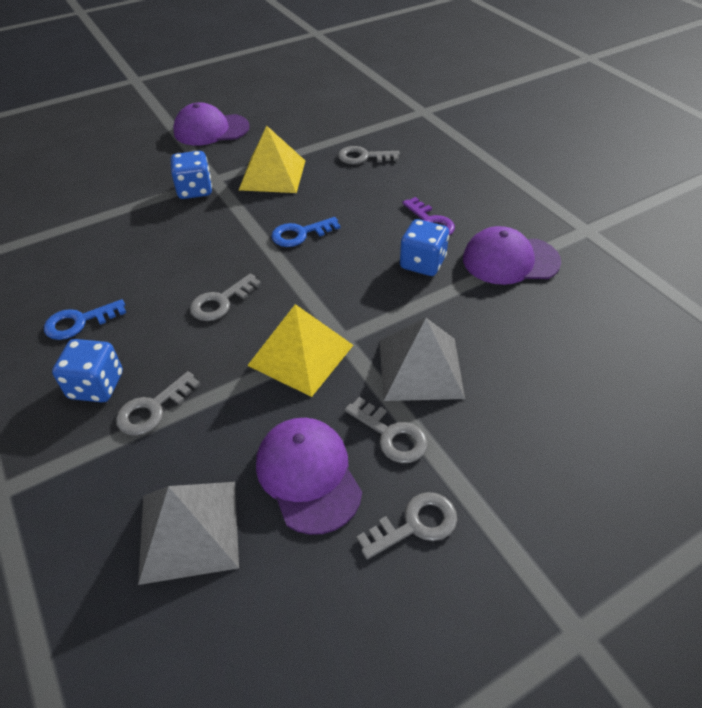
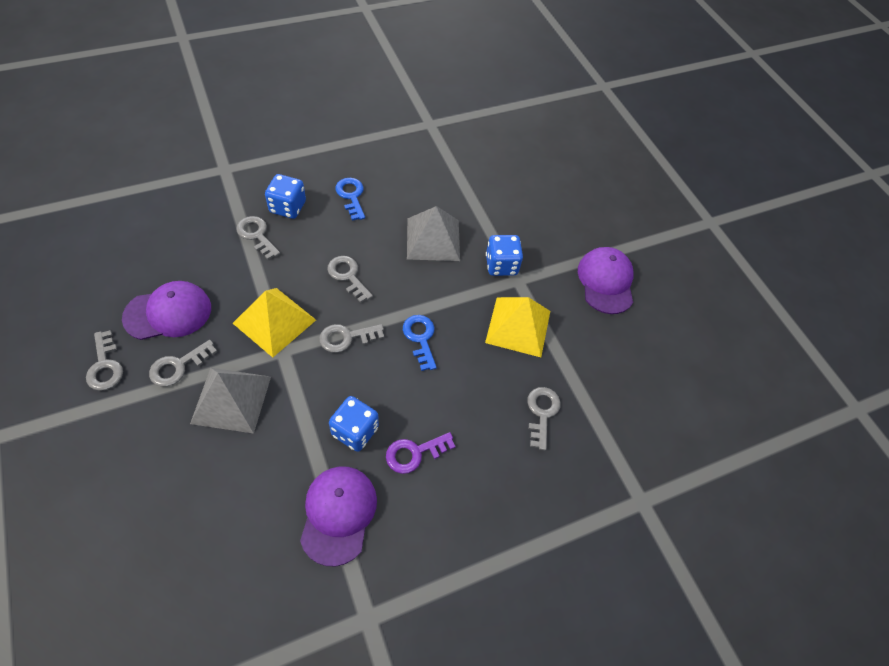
camera: 90 degrees right, 10 degrees up
(189, 530) = (159, 251): grey pyramid -> grey pyramid (433, 239)
(311, 288) = (346, 338): none -> grey key

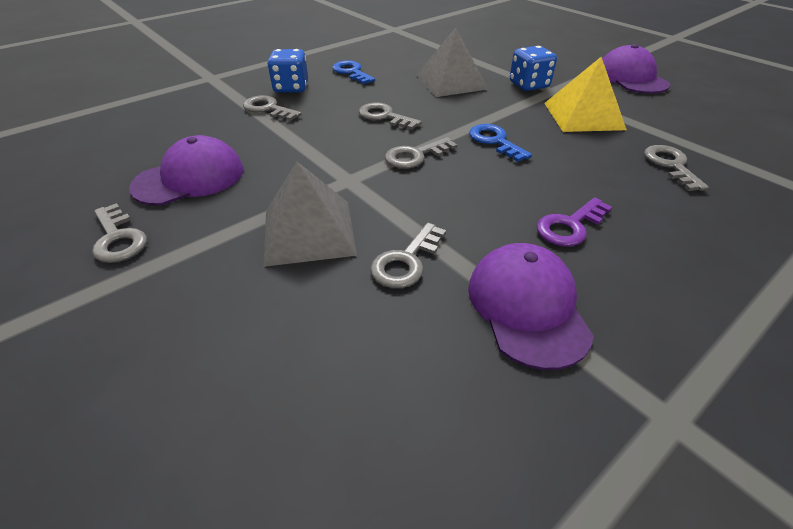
camera: 10 degrees left, 15 degrees down
(178, 366) = (222, 218): grey key -> grey key (406, 261)
(274, 321) = (324, 160): yellow pyramid -> none
(355, 431) = (484, 224): blue dice -> none

